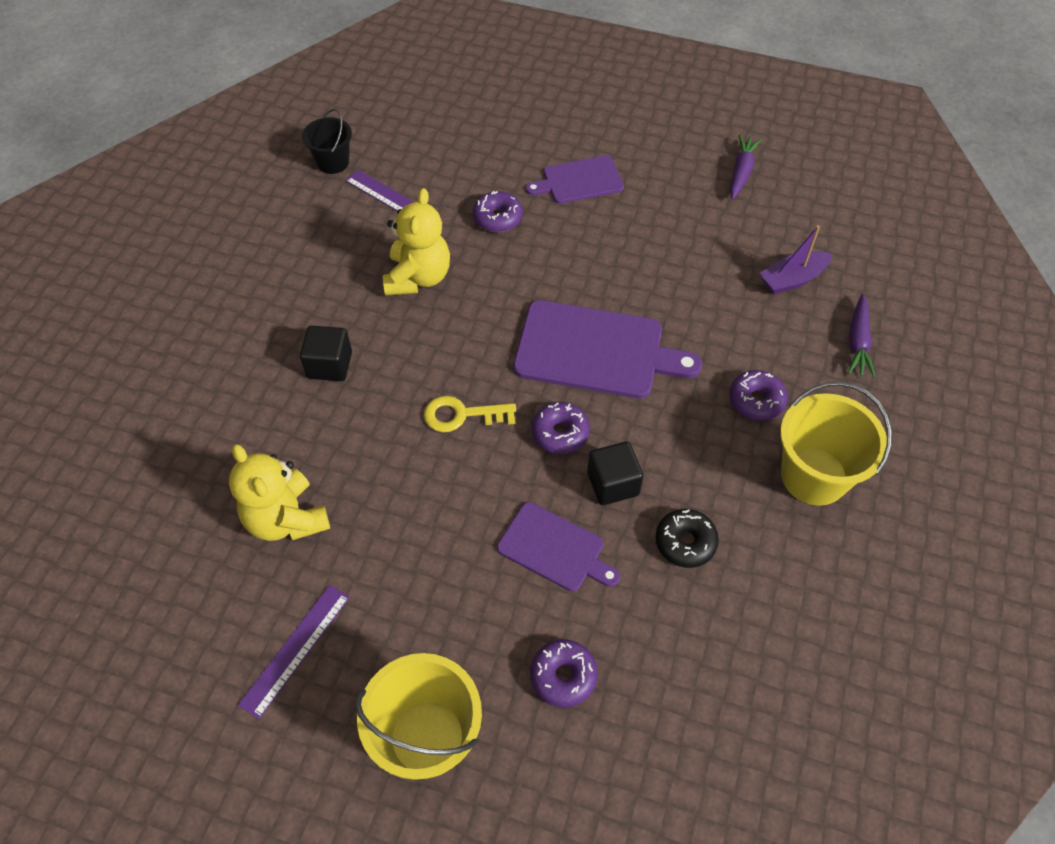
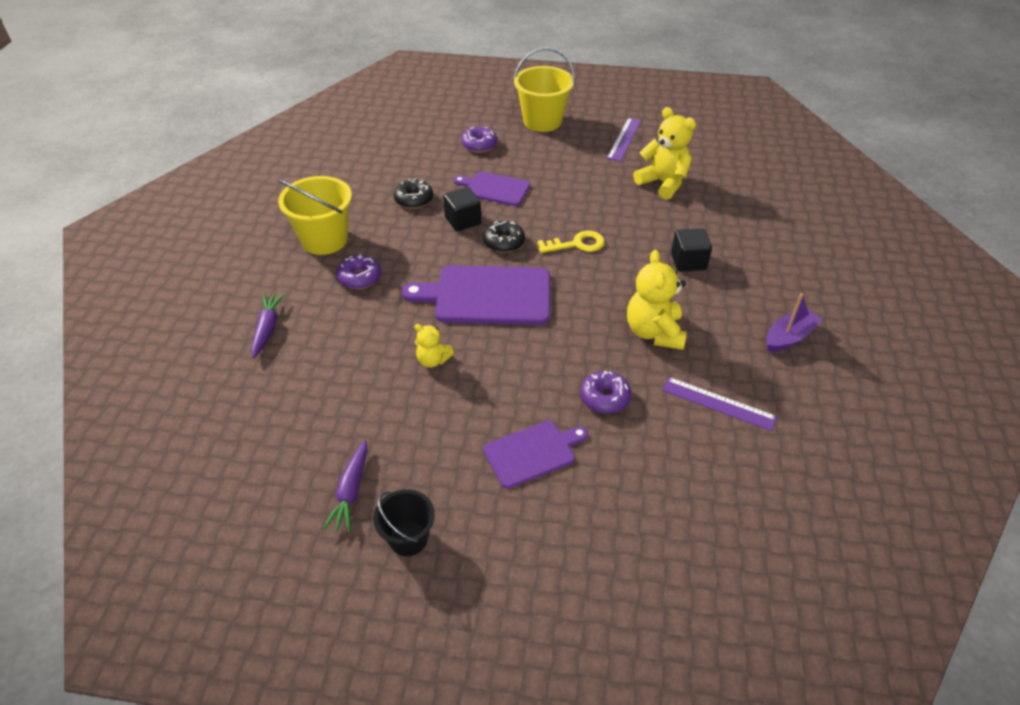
camera: 170 degrees right, 10 degrees down
(333, 162) = (803, 437): black bucket -> black bucket (408, 538)
(560, 433) = (504, 242): purple donut -> black donut
(666, 278) = (433, 360): none -> yellow teddy bear
(792, 279) = (314, 375): purple boat -> purple boat (789, 337)

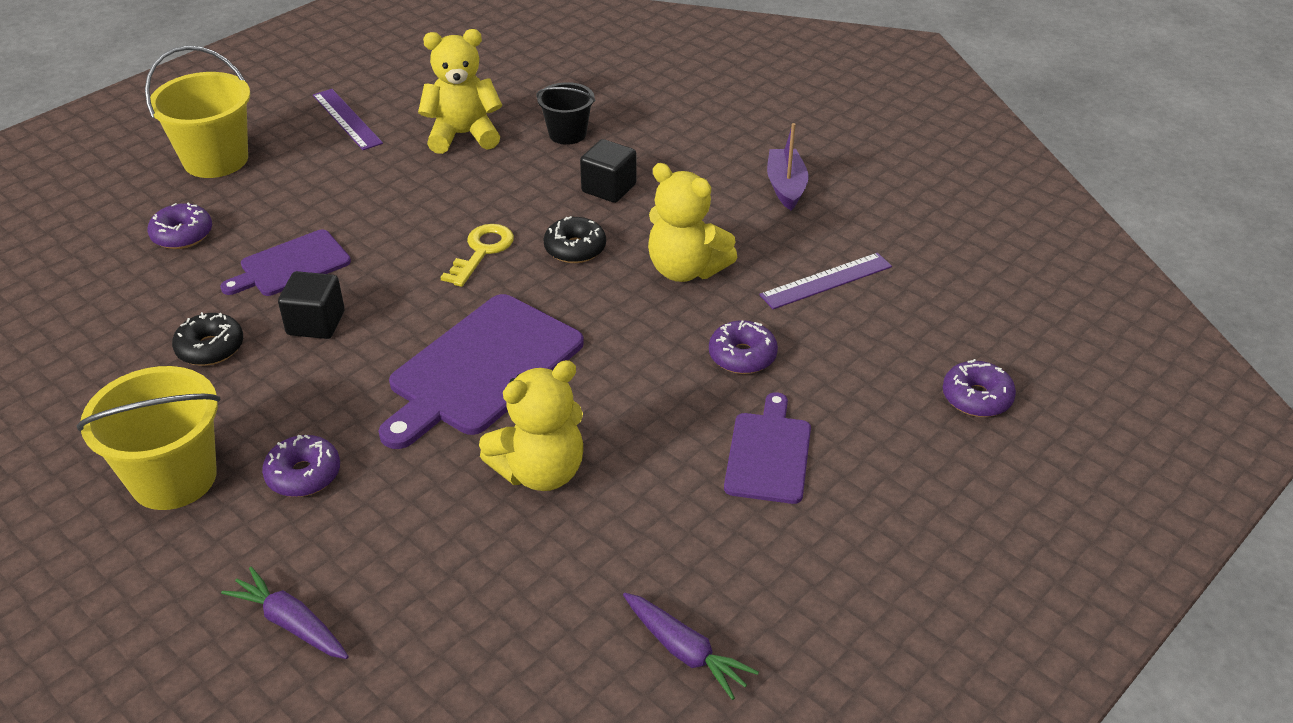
camera: 55 degrees left, 5 degrees down
(408, 538) = (802, 625): black bucket -> black bucket (567, 134)
(433, 360) = (540, 471): yellow teddy bear -> yellow teddy bear, size x1.81
(504, 242) = (403, 308): black donut -> black donut (575, 249)
(687, 542) = (976, 398): none -> purple donut

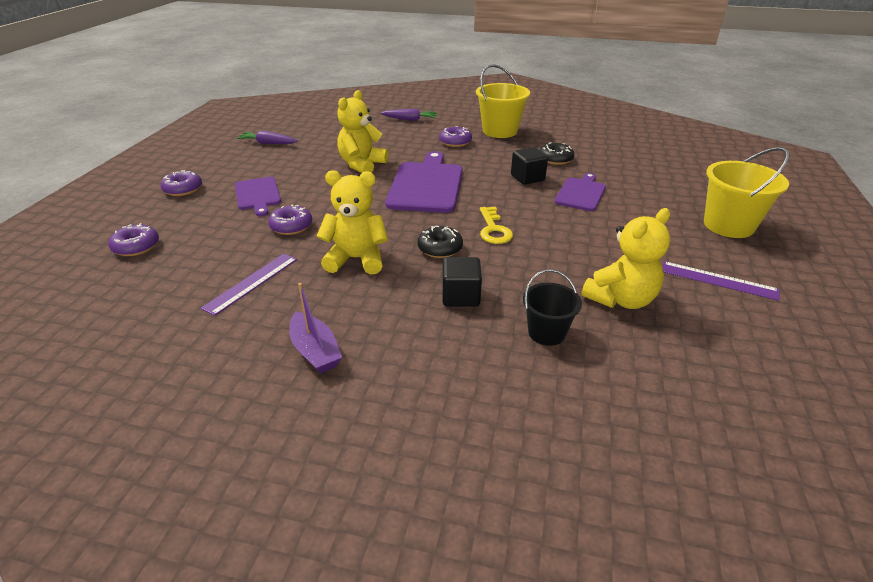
camera: 150 degrees right, 5 degrees down
(182, 235) = (657, 188): purple donut -> purple donut (183, 189)

